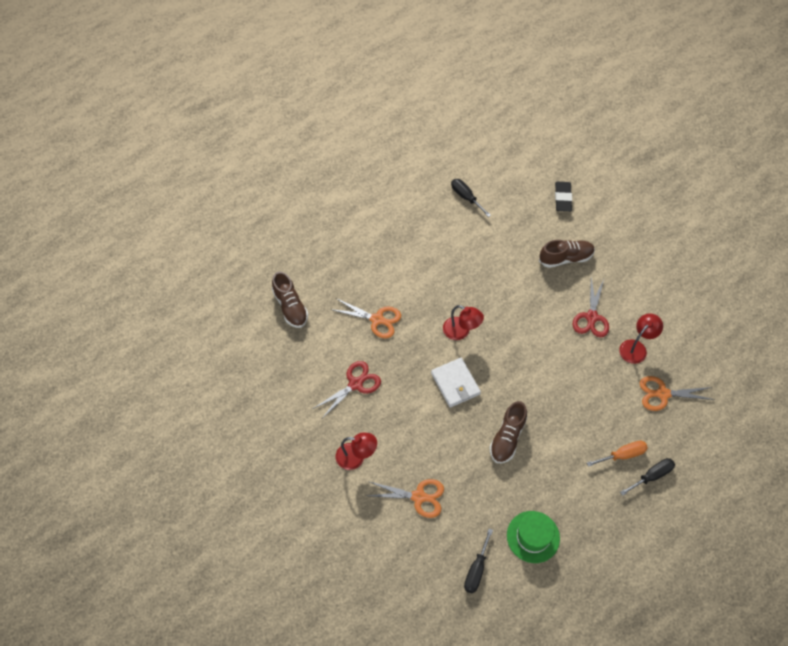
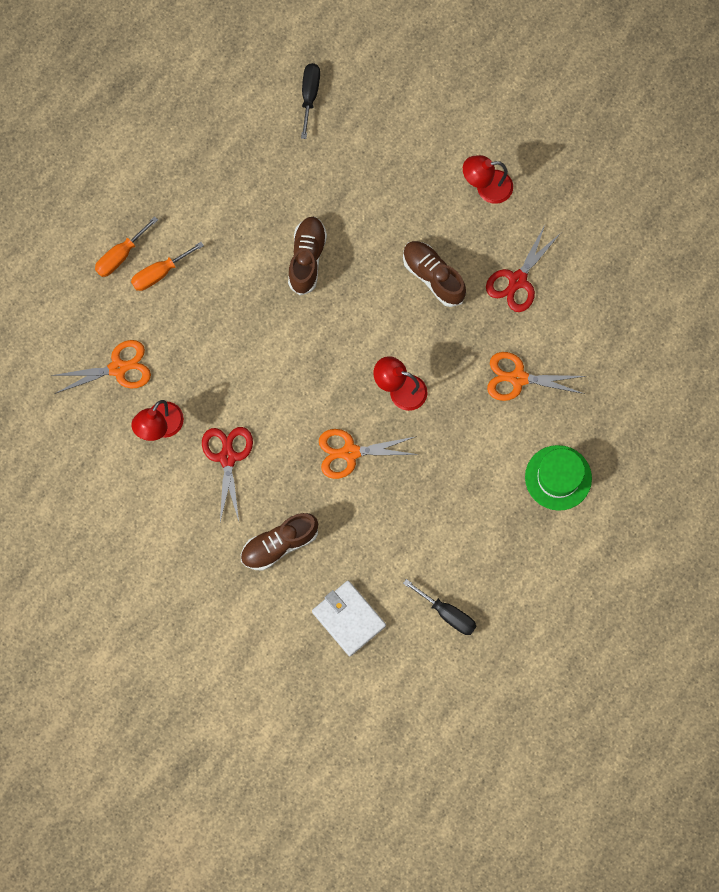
camera: 165 degrees right, 15 degrees up
(290, 307) = (641, 367): brown shoe -> brown shoe (433, 276)
(418, 497) = (397, 160): orange scissors -> orange scissors (350, 453)
(455, 383) = (389, 314): white wallet -> white wallet (348, 619)
(533, 536) = (252, 148): green hat -> green hat (558, 477)
(562, 198) = (302, 650): black eraser -> none
(652, 476) = (120, 256): black screwdriver -> orange screwdriver

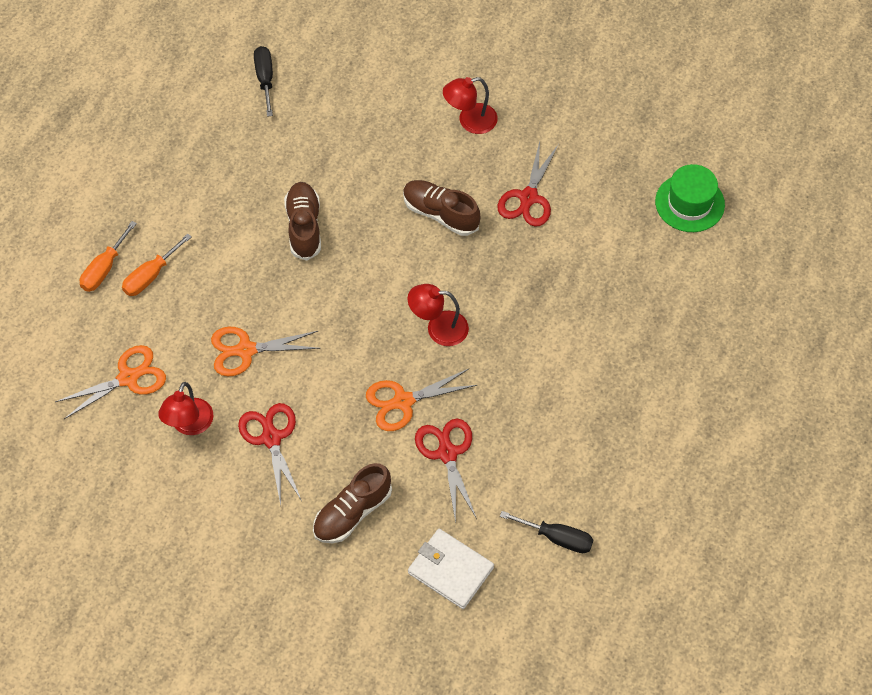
camera: 15 degrees left, 15 degrees down
(375, 511) = (447, 453): none -> red scissors
(518, 378) = (558, 288): orange scissors -> orange scissors (246, 350)
(558, 477) = (631, 373): green hat -> green hat (689, 203)

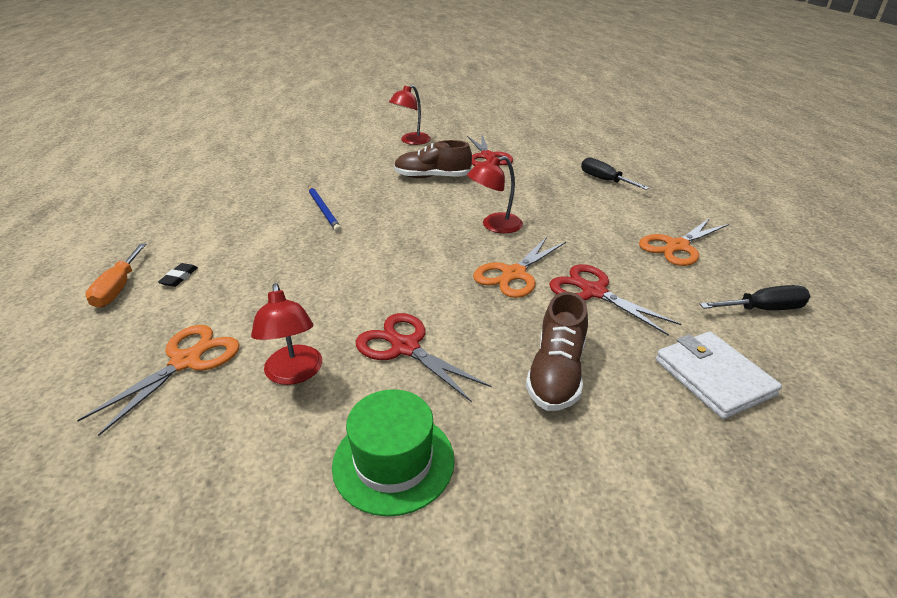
camera: 30 degrees left, 25 degrees down
(150, 276) = (179, 277): orange screwdriver -> black eraser
(246, 350) = (323, 293): orange scissors -> orange scissors (677, 246)
(265, 79) = (235, 159): black screwdriver -> black screwdriver (604, 180)
(304, 227) = (323, 210): brown shoe -> blue pencil
(450, 570) = (713, 377): white wallet -> white wallet turned 60 degrees clockwise
(689, 203) = (590, 135): green hat -> green hat (393, 461)

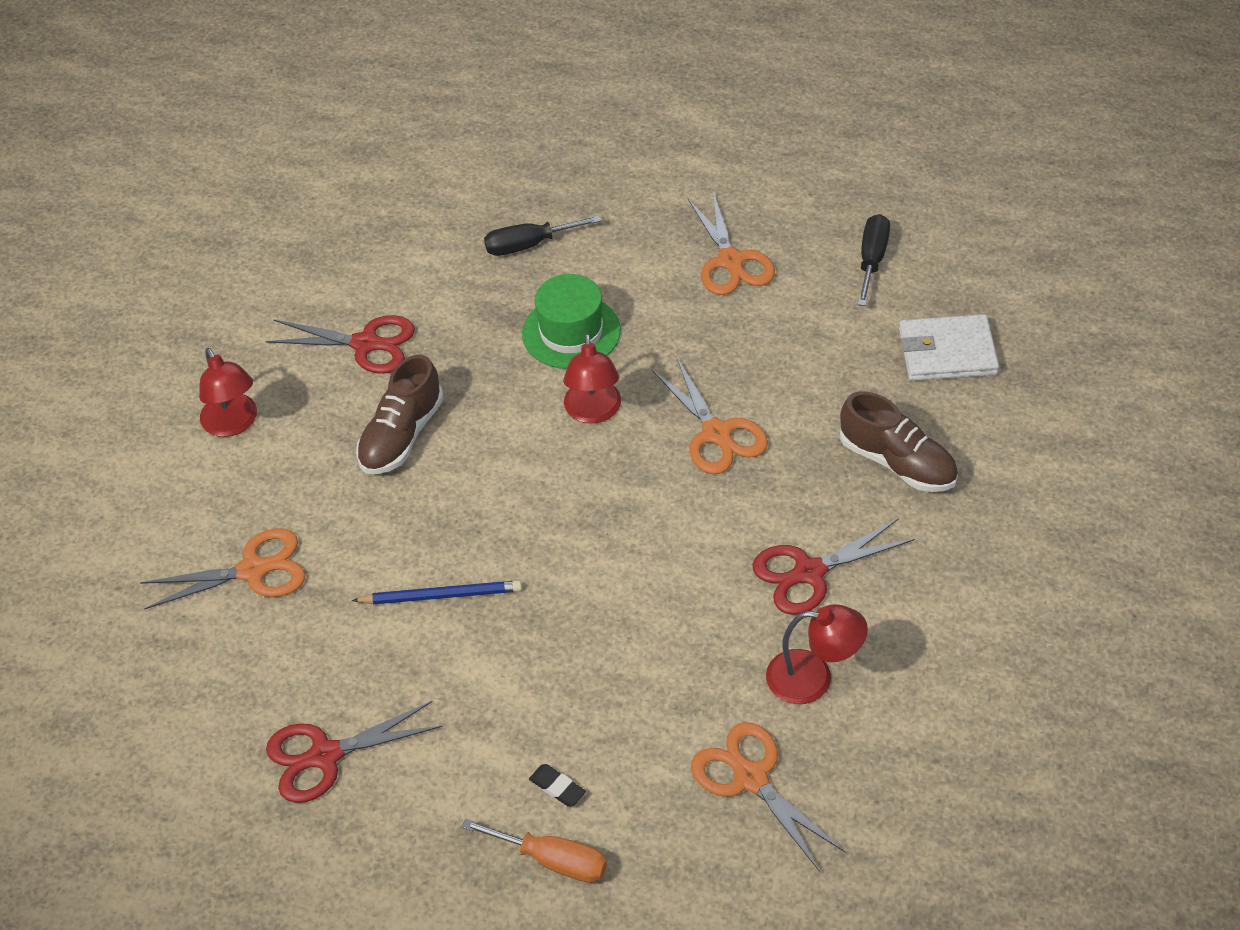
camera: 65 degrees left, 15 degrees up
(322, 163) = (252, 570): none -> orange scissors
(393, 461) = (961, 618): green hat -> green hat (571, 332)
(593, 292) = (784, 377): red scissors -> red scissors (325, 756)

